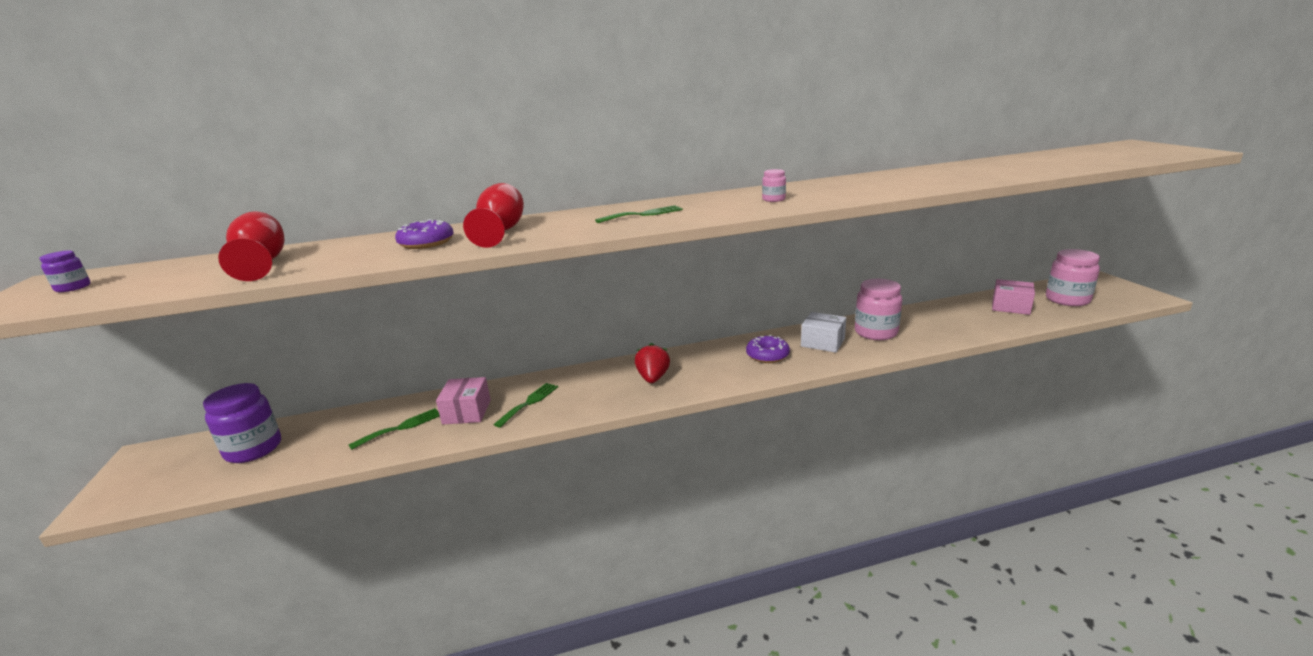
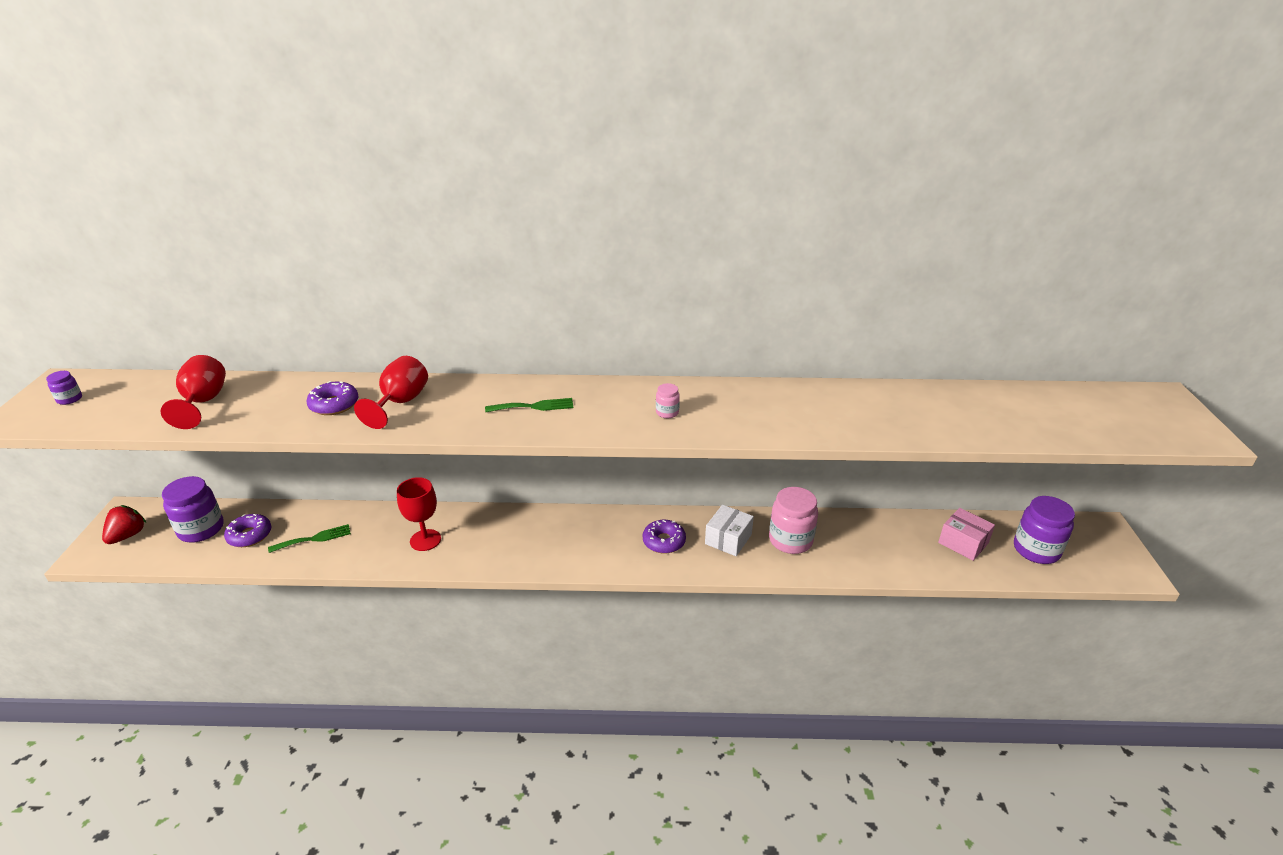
camera: 15 degrees right, 10 degrees up
(319, 441) = (250, 535): none -> purple donut
(467, 412) = (371, 536): pink box -> none
(529, 403) = (425, 540): green fork -> red goblet
(653, 378) = (543, 541): red strawberry -> red strawberry (128, 535)
(822, 342) = (728, 539): white box -> white box turned 75 degrees clockwise
(1067, 300) = (1036, 550): pink jar -> purple jar

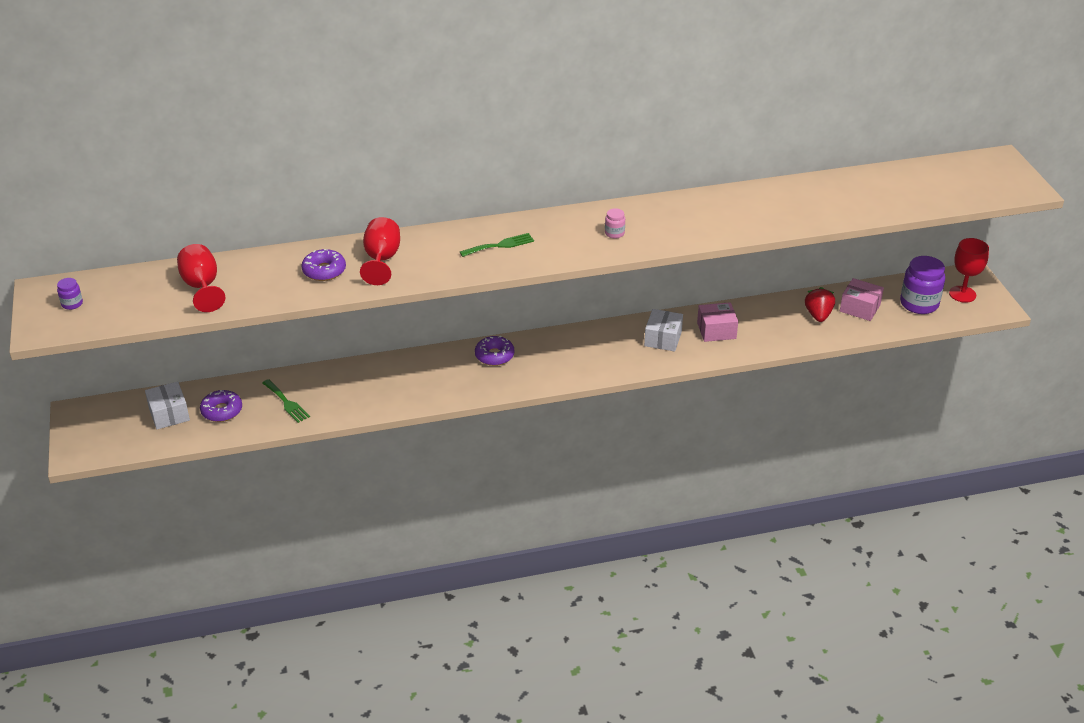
camera: 15 degrees left, 5 degrees up
(128, 535) = (100, 432): red strawberry -> red strawberry (818, 315)
(201, 529) = (169, 414): purple jar -> white box
(314, 539) = (286, 403): green fork -> green fork turned 90 degrees clockwise
(425, 540) = (392, 386): red goblet -> red goblet (962, 294)
(664, 541) = (608, 350): purple donut -> purple donut (494, 356)
(790, 540) = (716, 330): pink jar -> pink box

